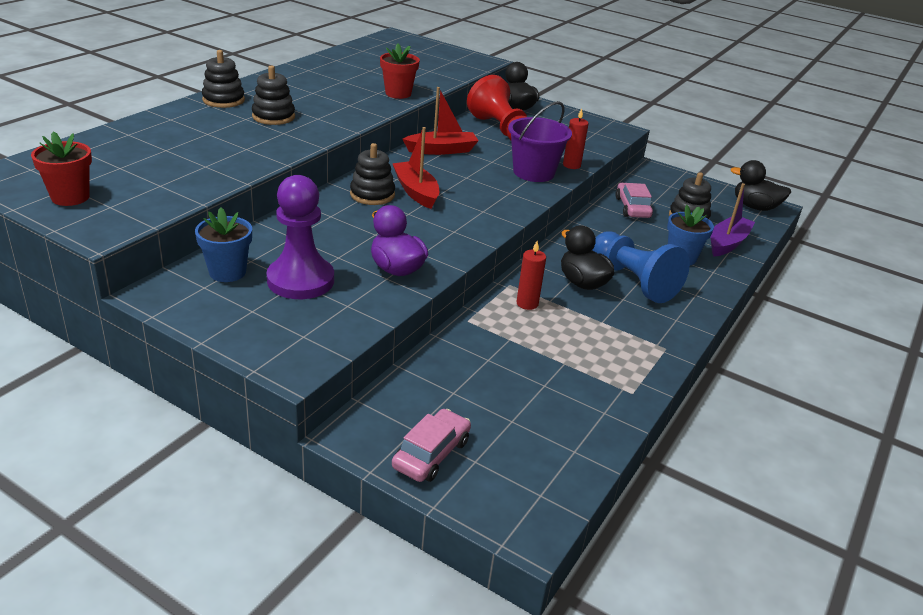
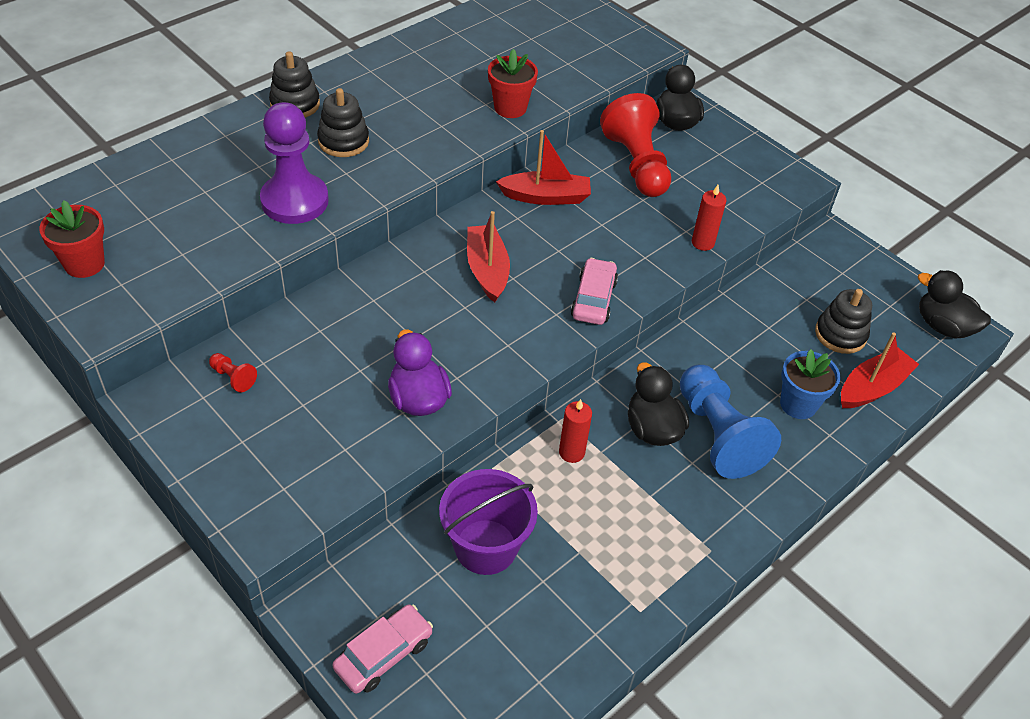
camera: 15 degrees right, 15 degrees up
(227, 272) = (233, 377): blue flower pot -> red pawn
(300, 280) = (307, 402): purple pawn -> purple pawn (294, 201)
(372, 195) = (433, 269): black stacking toy -> none
(533, 172) = (647, 251): purple bucket -> purple bucket (485, 547)
(632, 207) = (772, 307): pink car -> pink car (593, 299)
(727, 243) = (872, 387): purple boat -> red boat

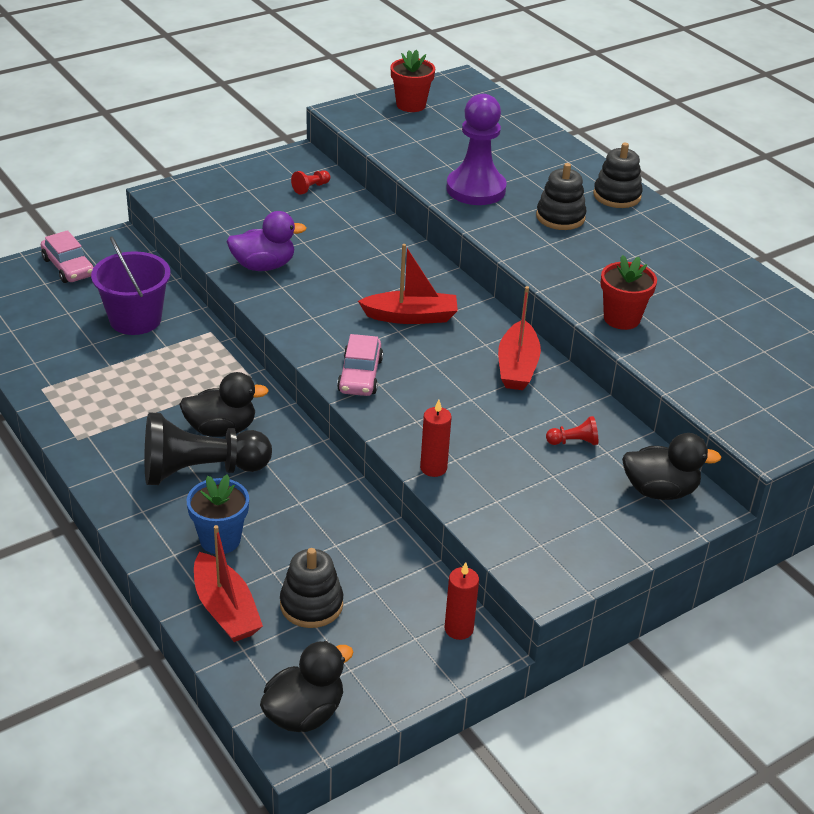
camera: 100 degrees right, 10 degrees down
(571, 452) = (211, 376): red candle -> red candle (458, 629)
(593, 299) = (360, 375): pink car -> pink car turned 75 degrees clockwise
(636, 164) = (573, 442): red pawn -> red pawn, size x0.40
(718, 435) = (200, 471): blue pawn -> black pawn

